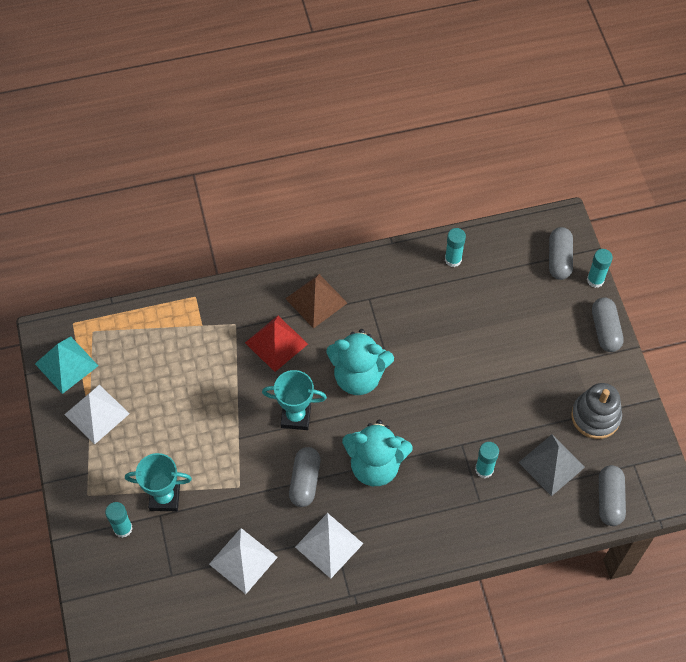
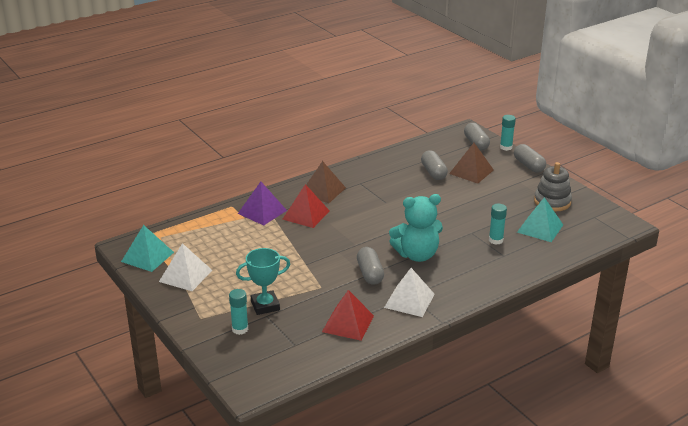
camera: 20 degrees left, 30 degrees down
(227, 320) = (262, 212): none -> purple pyramid
(243, 560) = (348, 323): white pyramid -> red pyramid
(296, 416) = (342, 245): turquoise trophy -> none
(358, 376) = (376, 217): turquoise teddy bear -> none
(453, 259) = (406, 156): turquoise glue stick -> none
(522, 319) = (471, 171): none -> brown pyramid
(551, 464) = (540, 228): grey pyramid -> turquoise pyramid
(609, 500) = (591, 235): grey capsule -> grey capsule (433, 172)

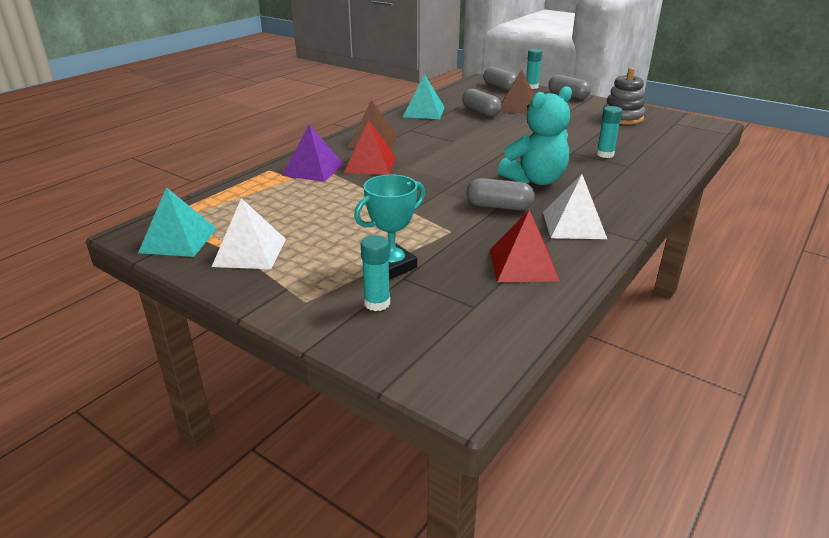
camera: 20 degrees left, 0 degrees up
(370, 273) = (499, 207): grey capsule -> grey capsule turned 45 degrees counterclockwise
(540, 228) = (636, 138): turquoise pyramid -> turquoise pyramid (424, 112)

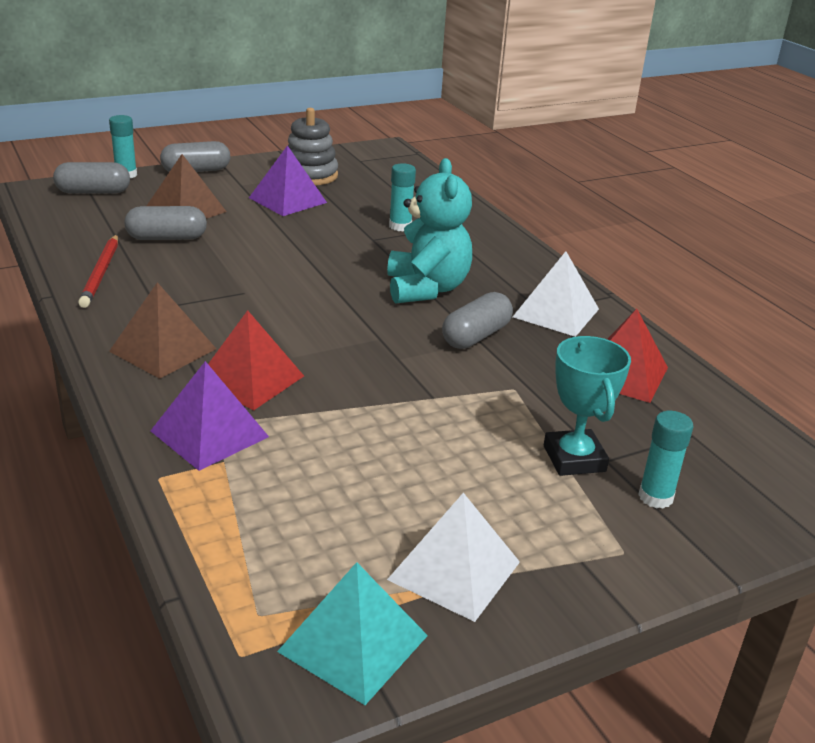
camera: 65 degrees left, 0 degrees up
(424, 112) = (101, 273): turquoise pyramid -> red pencil
(577, 122) = (287, 200): none -> purple pyramid

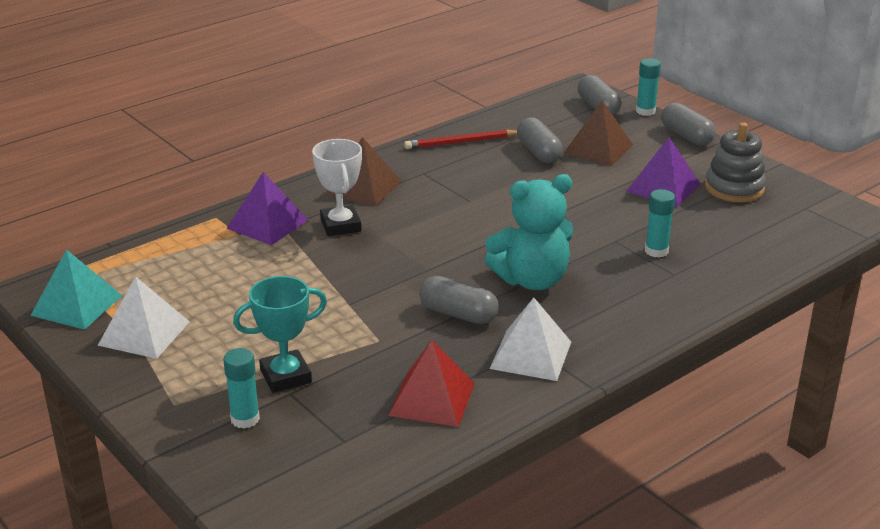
camera: 80 degrees right, 0 degrees up
(249, 379) = (340, 225): red pyramid -> white trophy

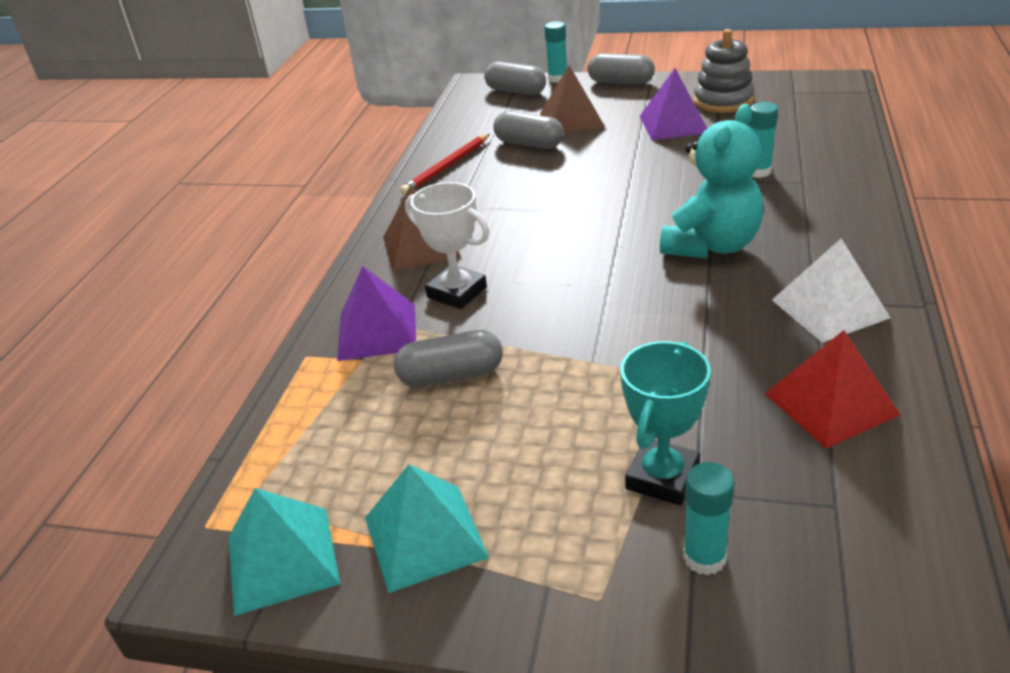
camera: 35 degrees left, 5 degrees up
(144, 333) = (425, 536): white pyramid -> turquoise pyramid
(458, 314) = (707, 310): grey capsule -> grey capsule (451, 376)

